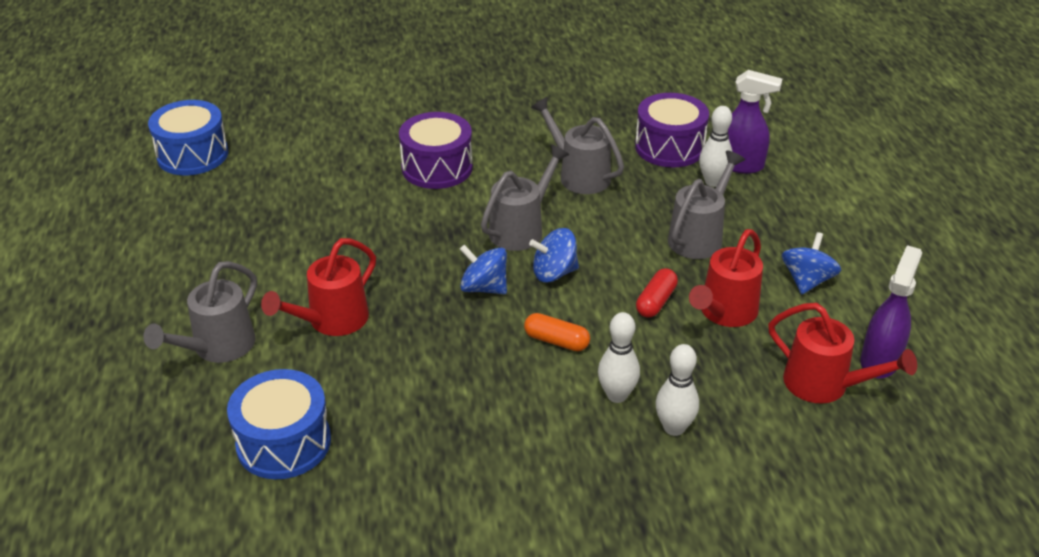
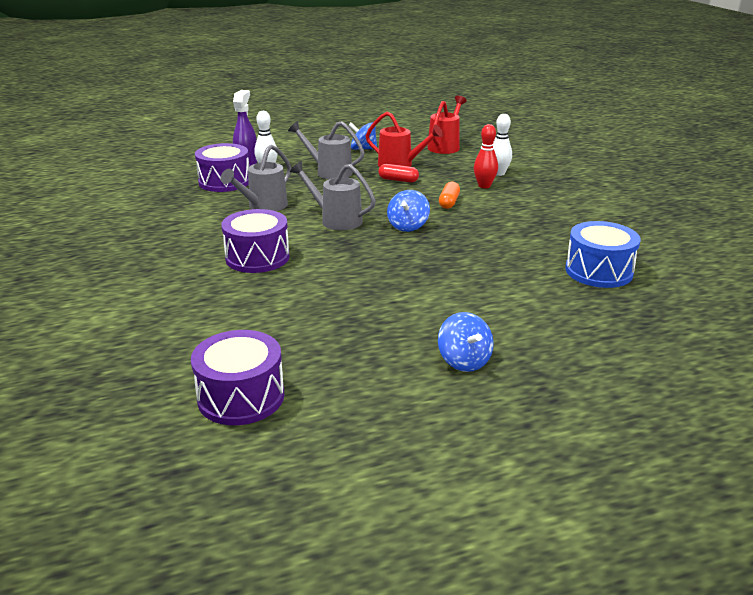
camera: 100 degrees left, 10 degrees down
(193, 155) = (241, 397): blue drum -> purple drum
(217, 348) = (531, 314): grey watering can -> none
(331, 321) = (473, 273): red watering can -> none
(554, 273) = (382, 207): blue spinning top -> blue spinning top (464, 361)
(617, 395) = (484, 186): white bowling pin -> red bowling pin
(880, 361) = (420, 137): purple spray bottle -> none

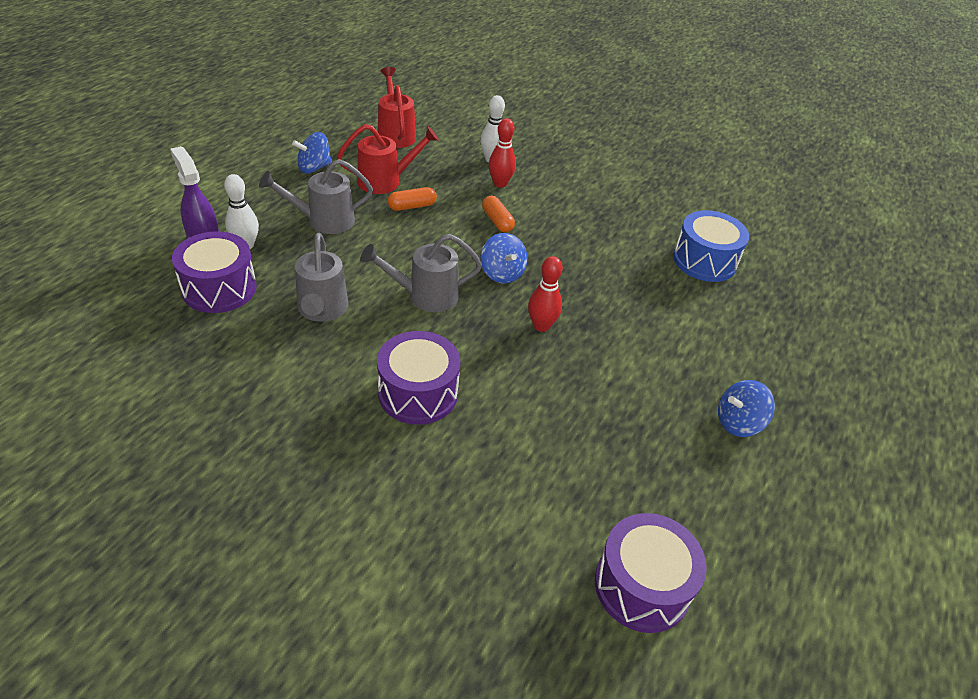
camera: 45 degrees left, 15 degrees up
(392, 258) = (541, 326): none -> red bowling pin
(398, 180) = (412, 206): red capsule -> orange capsule
(464, 361) = (738, 423): blue spinning top -> blue spinning top turned 135 degrees clockwise

